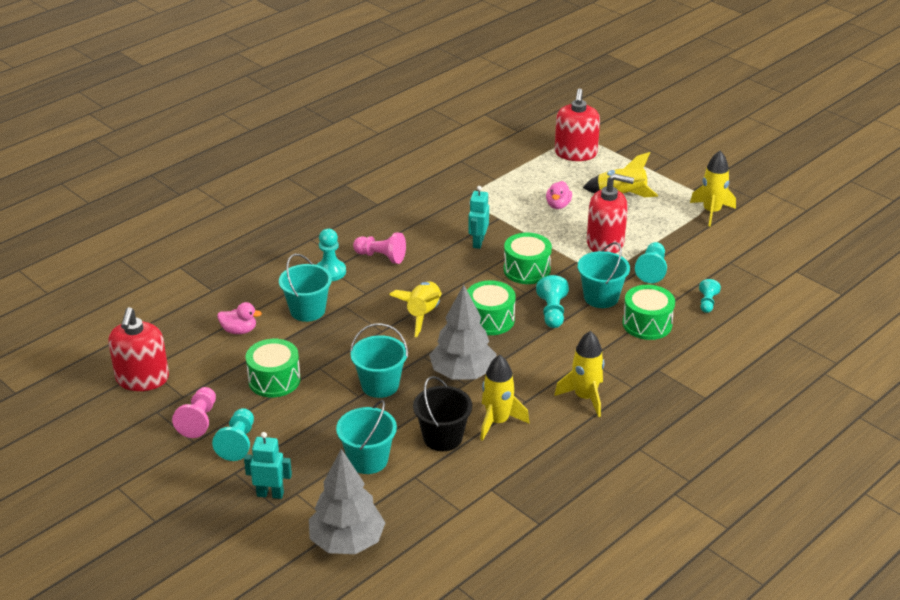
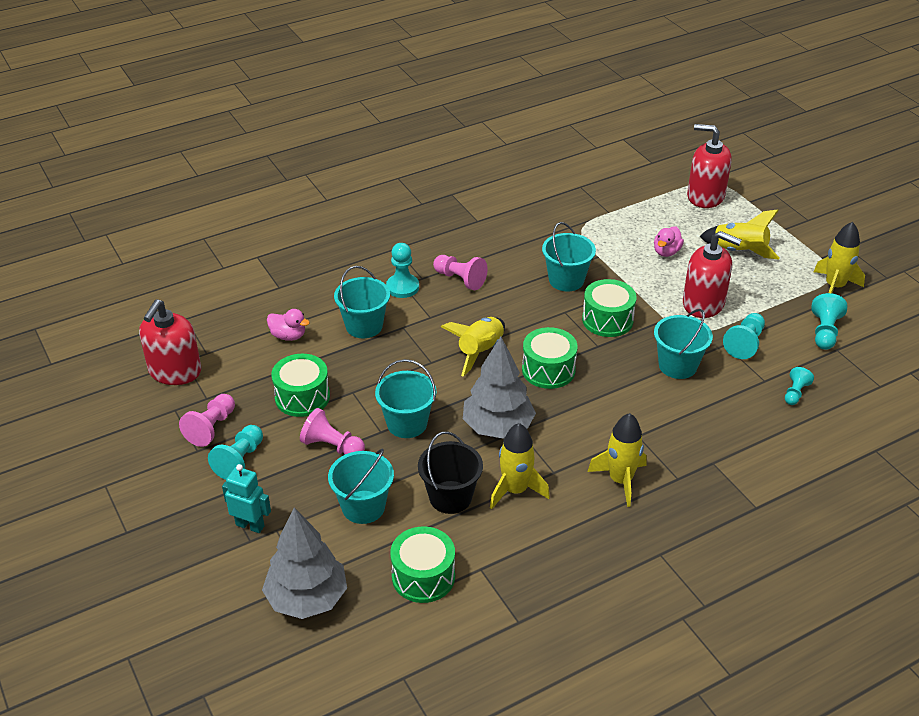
camera: 15 degrees right, 5 degrees up
(319, 416) = (332, 446): none -> pink pawn
(478, 242) = (566, 280): turquoise robot -> turquoise bucket
(552, 312) = (618, 373): turquoise pawn -> turquoise pawn (824, 332)
(575, 153) = (705, 196): red soap dispenser -> red soap dispenser turned 90 degrees clockwise
(647, 324) = (718, 406): green drum -> green drum (423, 576)

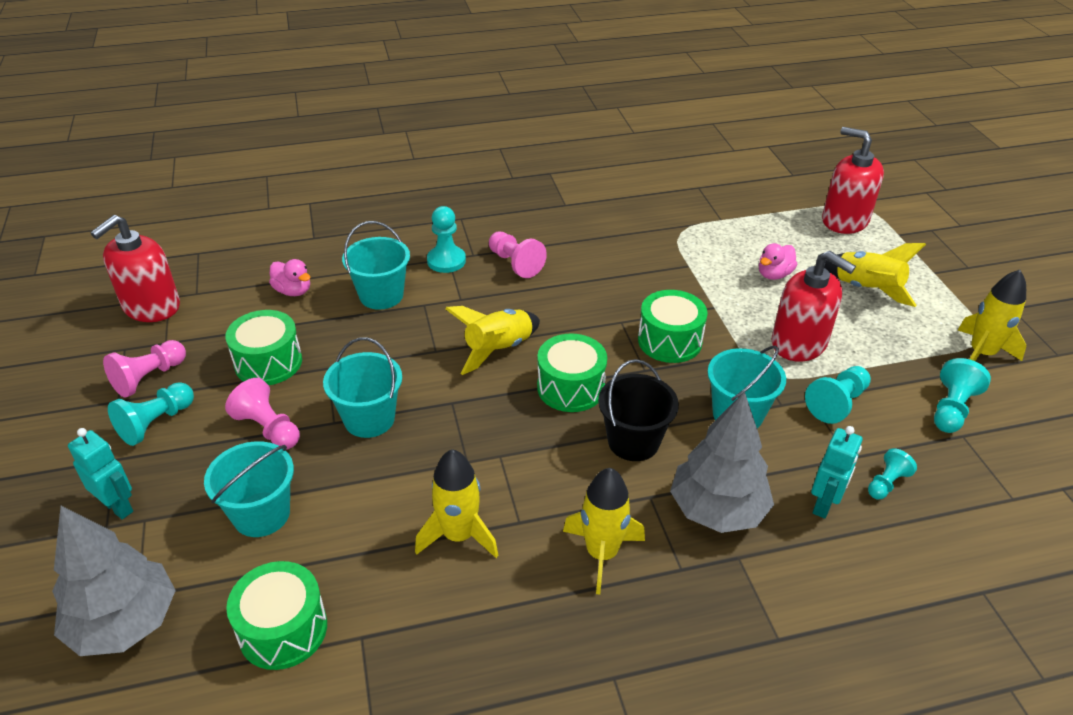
camera: 15 degrees right, 0 degrees up
(450, 497) = (373, 526): black bucket -> black bucket (633, 442)
(498, 427) = (476, 446): grey tree -> grey tree (717, 510)
(566, 280) = (638, 286): turquoise bucket -> none
(758, 416) = (824, 504): none -> turquoise robot

